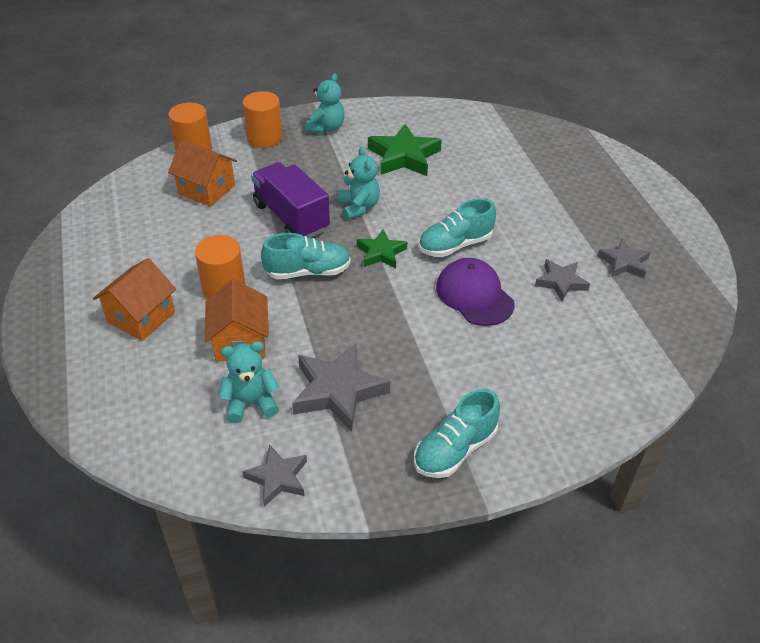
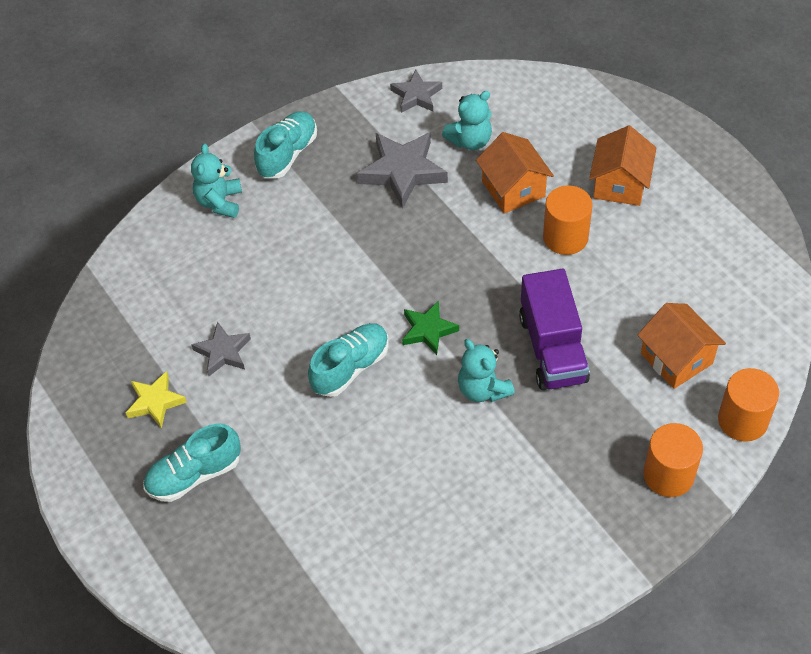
camera: 165 degrees right, 10 degrees up
(206, 189) = (676, 358): orange house -> orange house turned 45 degrees clockwise
(291, 217) = (552, 348): purple truck -> purple truck turned 45 degrees clockwise
(308, 272) = (493, 282): turquoise shoe -> turquoise shoe (194, 475)
(326, 128) = (598, 525): turquoise teddy bear -> turquoise teddy bear (220, 202)
(404, 156) = (466, 501): green star -> none
(474, 295) = (311, 307): purple cap -> none
(624, 263) = (155, 402): grey star -> yellow star

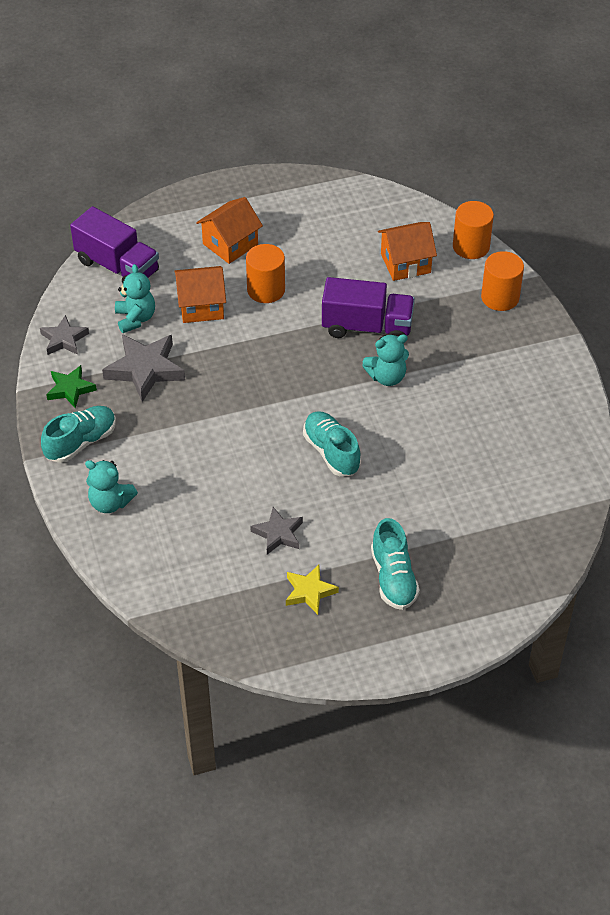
camera: 75 degrees left, 5 degrees down
(287, 154) = (81, 442): turquoise shoe -> turquoise shoe turned 90 degrees clockwise
(428, 330) = (317, 395): green star -> green star (70, 389)
(537, 102) = (117, 266): none -> purple truck
(620, 184) = (230, 244): orange house -> orange house turned 75 degrees counterclockwise

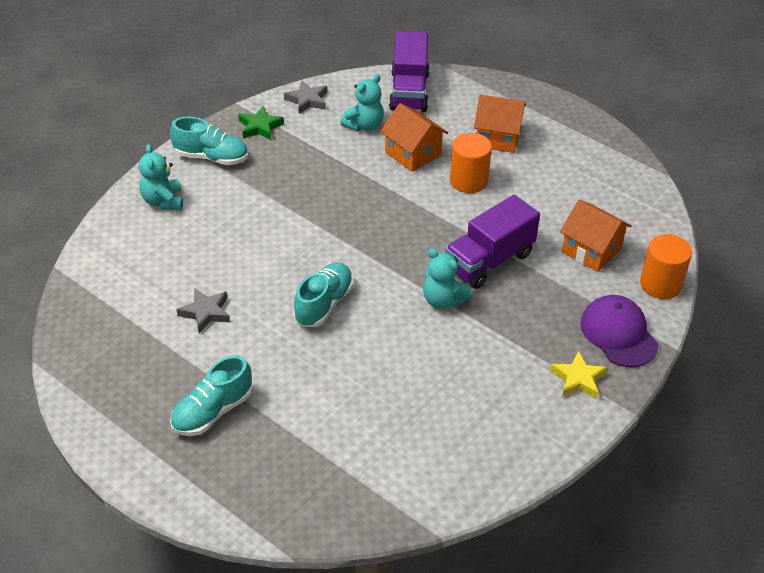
camera: 55 degrees right, 5 degrees down
(145, 369) = (316, 155): grey star -> none
(309, 592) = (156, 362): yellow star -> yellow star (578, 379)
(367, 327) = (489, 261): purple truck -> purple truck turned 75 degrees clockwise
(500, 297) = (618, 334): orange cylinder -> purple cap

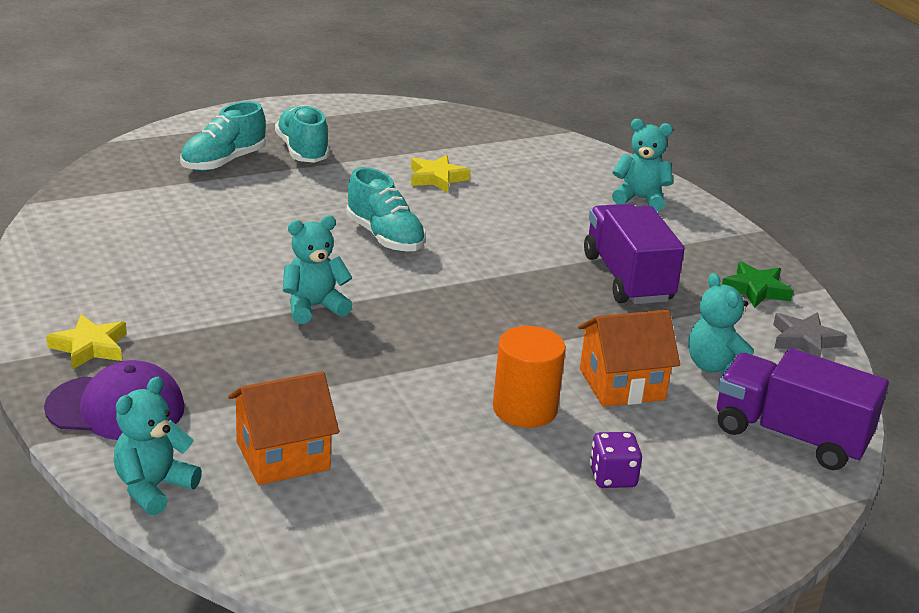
camera: 115 degrees right, 15 degrees down
(205, 312) = (437, 178): grey star -> yellow star
(211, 157) = (707, 243): turquoise shoe -> turquoise shoe (223, 162)
(489, 261) = (347, 363): purple truck -> purple truck (627, 278)
(497, 137) = (612, 477): orange house -> purple dice
(660, 284) = (153, 488): orange cylinder -> turquoise teddy bear

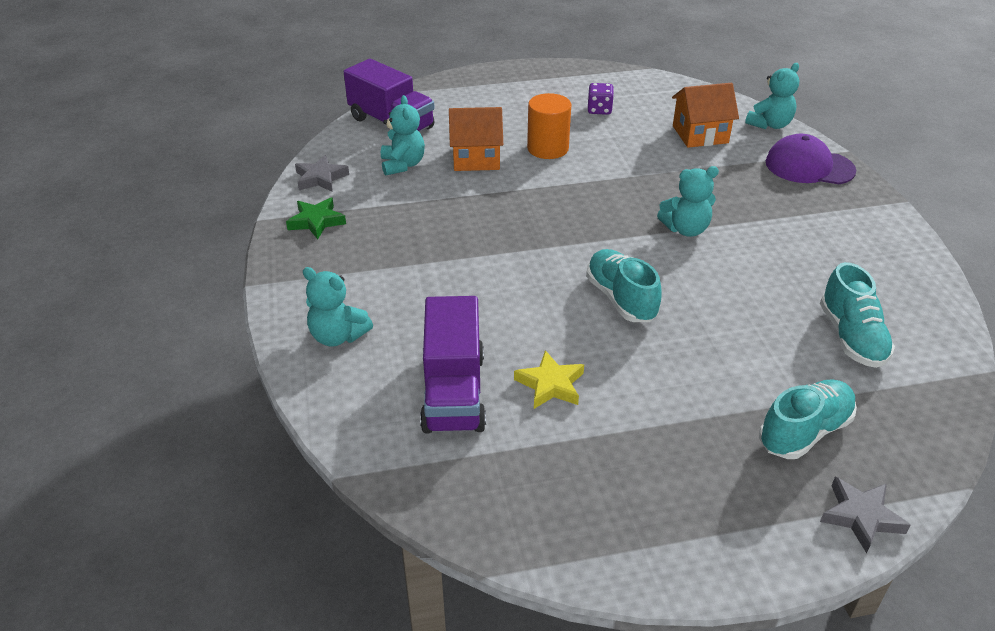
camera: 165 degrees left, 10 degrees up
(90, 347) = (846, 208): yellow star -> none
(197, 127) = (860, 516): none -> grey star
(302, 151) = (710, 450): turquoise shoe -> turquoise shoe (851, 337)
(612, 477) = (512, 112): purple dice -> purple dice (599, 110)
(627, 278) = (417, 239): purple truck -> purple truck (453, 392)

